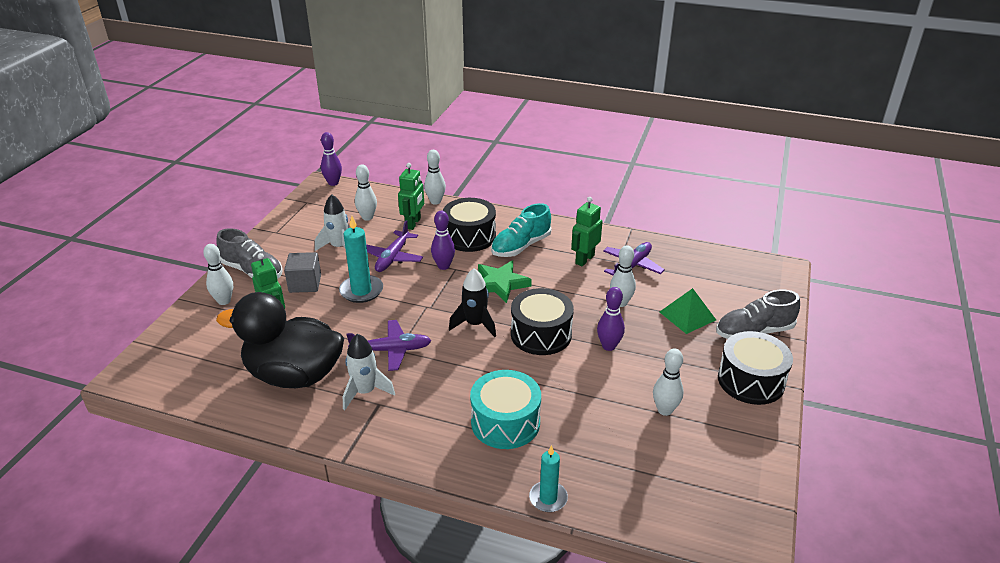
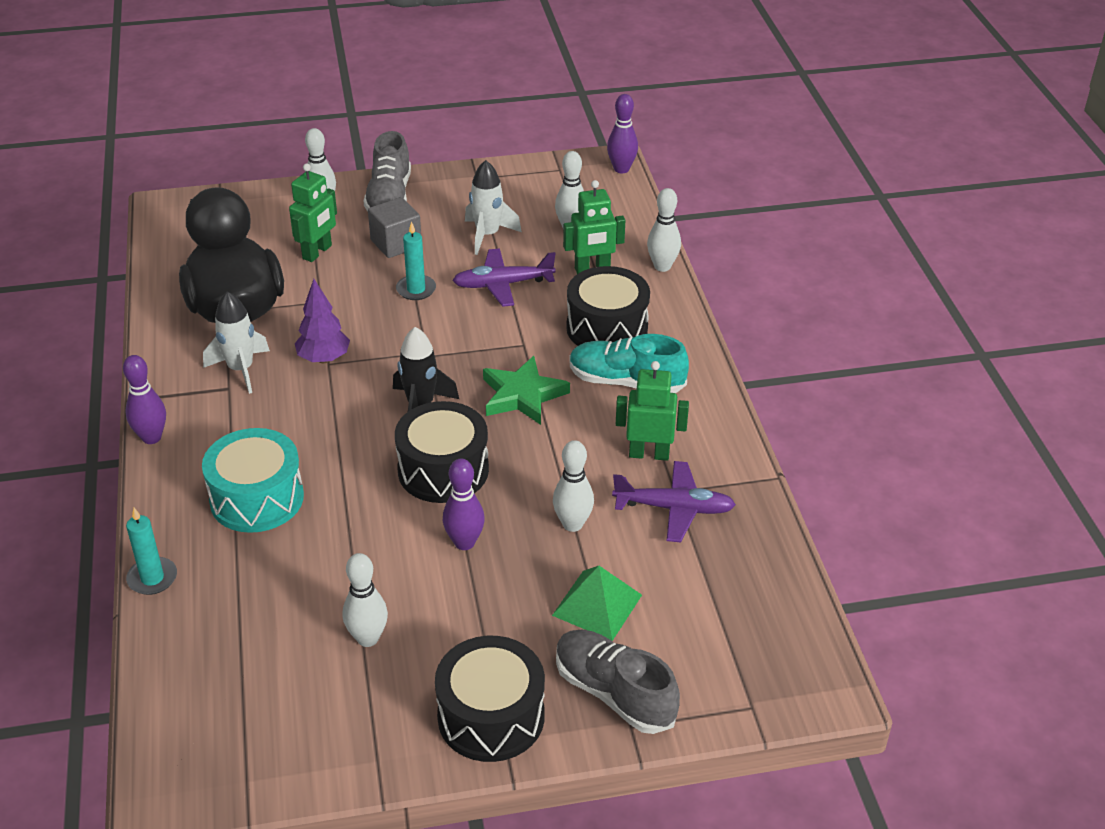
camera: 60 degrees right, 5 degrees up
(361, 291) = (416, 289): turquoise candle -> turquoise candle, size x0.66
(391, 350) = (324, 359): purple plane -> purple tree
(443, 266) = (520, 332): purple bowling pin -> purple bowling pin (151, 437)

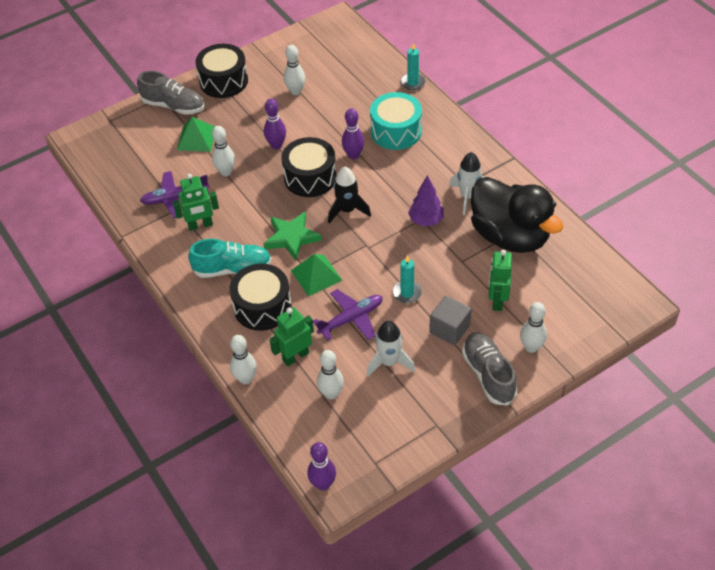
camera: 160 degrees right, 10 degrees up
(151, 437) = (478, 142): purple bowling pin -> purple bowling pin (353, 155)
(516, 341) = (316, 275): none -> green pyramid

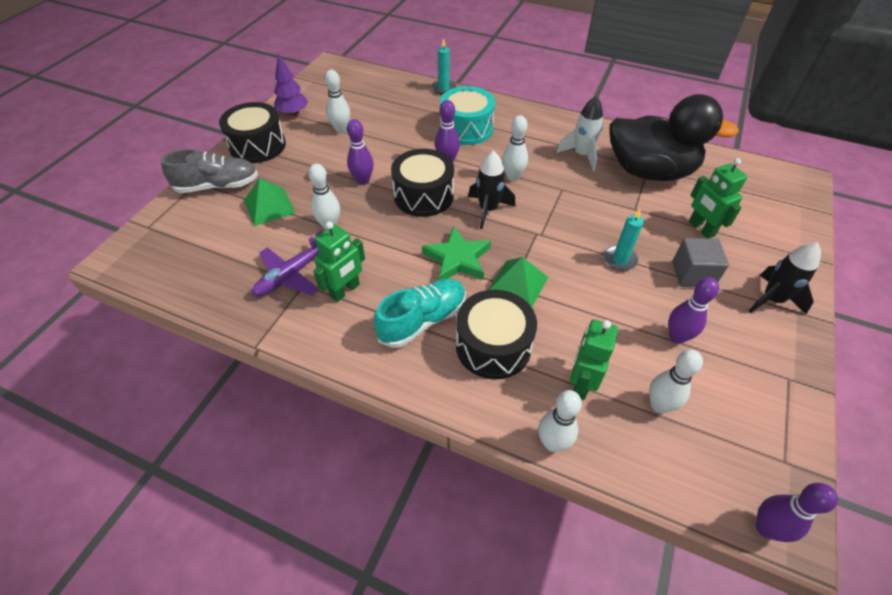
camera: 35 degrees left, 0 degrees up
(351, 319) = (595, 311): purple plane -> none
(389, 362) = (677, 337): white rocket -> purple bowling pin
(426, 220) = (568, 188): purple tree -> purple tree (293, 113)
(488, 374) = (772, 300): grey shoe -> black rocket
(531, 347) = (774, 255): white bowling pin -> white bowling pin (512, 177)

